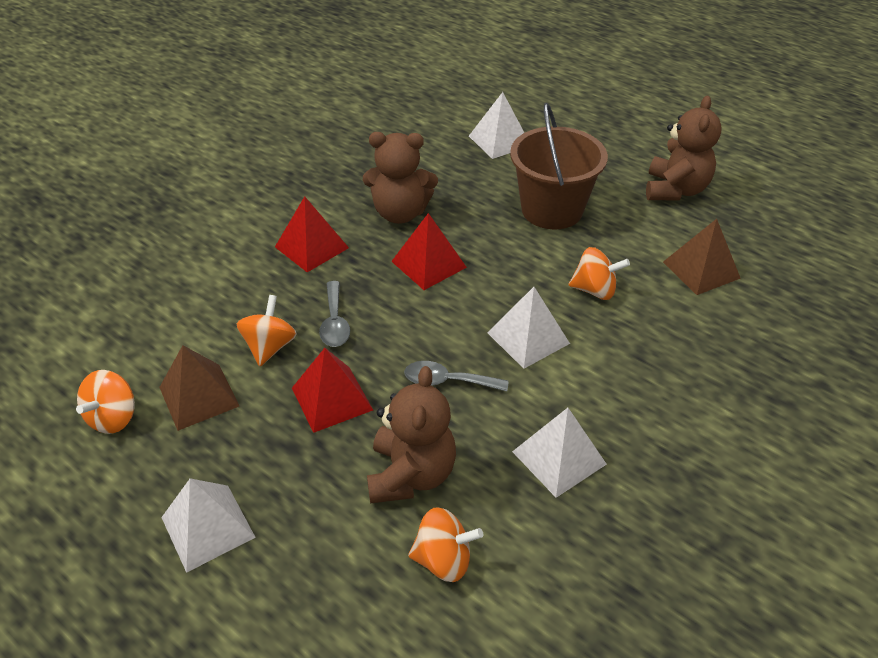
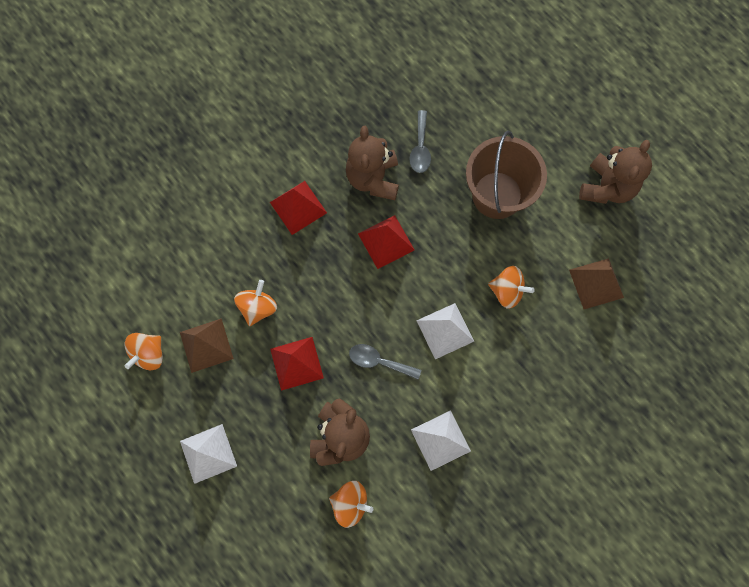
camera: 10 degrees right, 30 degrees up
(335, 322) = (307, 291): grey spoon -> grey spoon (420, 148)
(400, 213) = (373, 179): brown teddy bear -> brown teddy bear turned 75 degrees clockwise
(499, 140) = (474, 98): white pyramid -> none

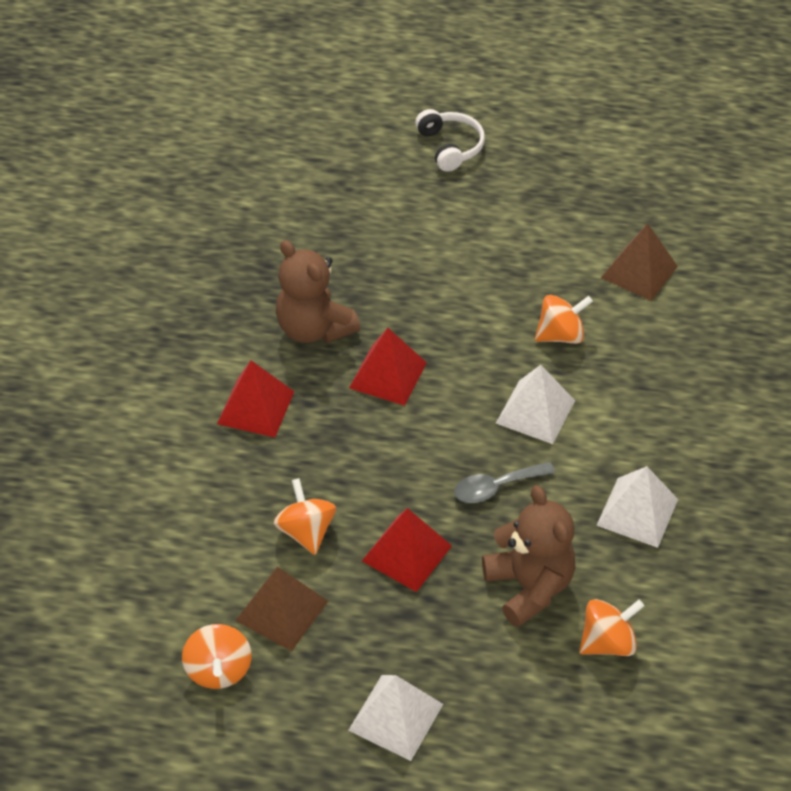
camera: 40 degrees left, 25 degrees down
(420, 148) = (337, 271): grey spoon -> none
(497, 195) = (461, 261): brown bucket -> none
(567, 105) = (450, 147): none -> white headphones
(606, 187) = (562, 189): brown teddy bear -> none

